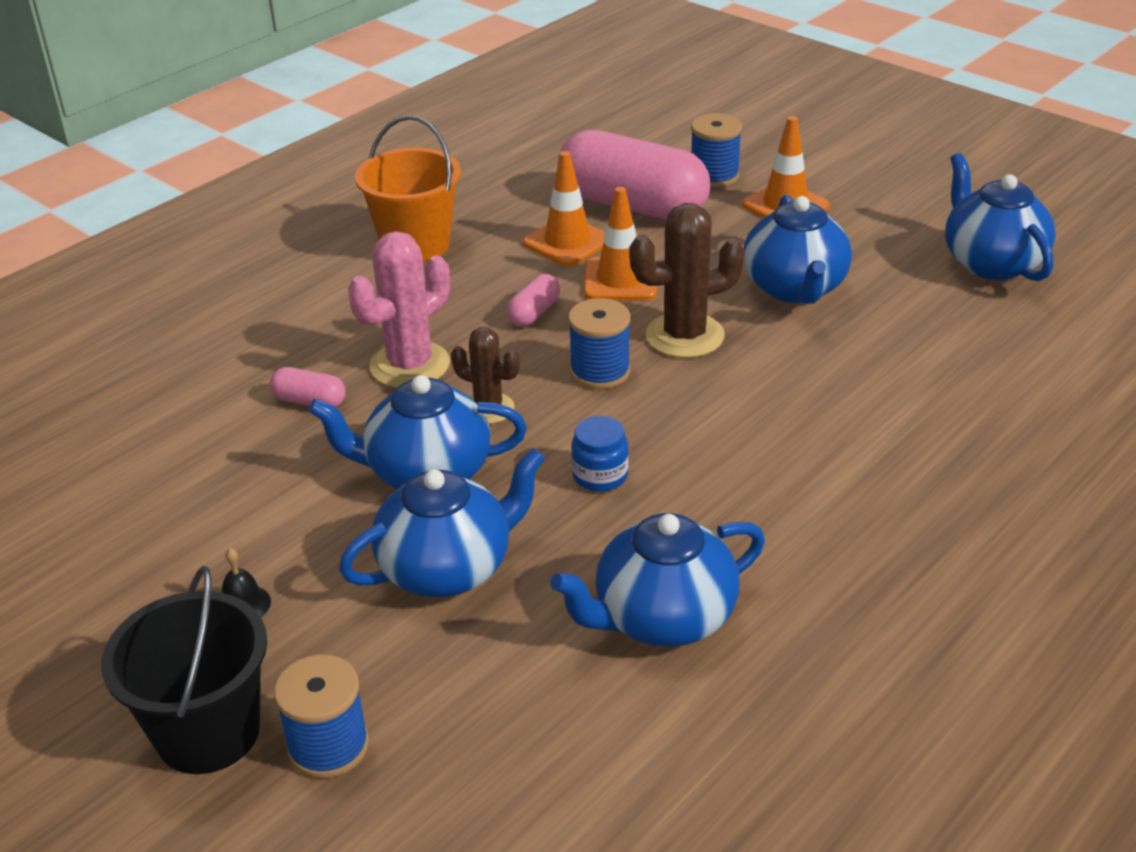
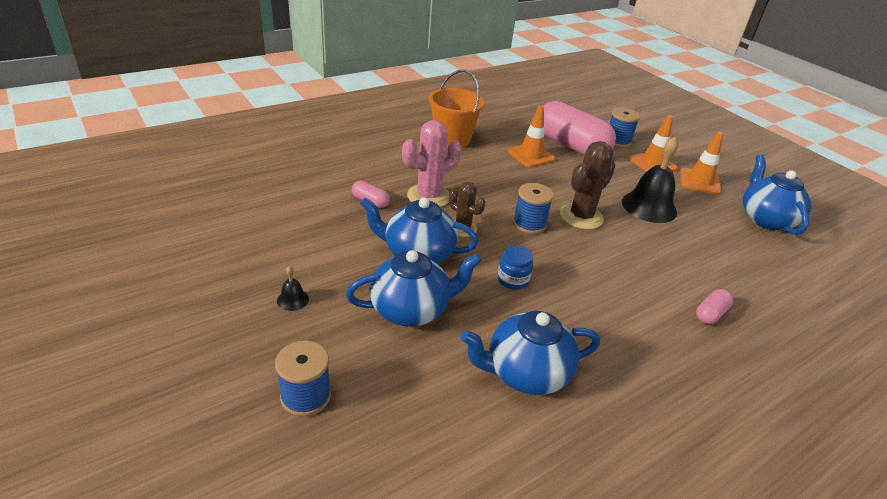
camera: 10 degrees right, 0 degrees up
(208, 732) = (243, 368): black bucket -> none
(534, 313) = (502, 186): pink capsule -> pink capsule (710, 314)
(620, 280) = (553, 180): orange traffic cone -> orange traffic cone (699, 181)
(685, 336) = (581, 216): brown cactus -> brown cactus turned 45 degrees counterclockwise
(795, 288) = (649, 206): blue teapot -> black bell

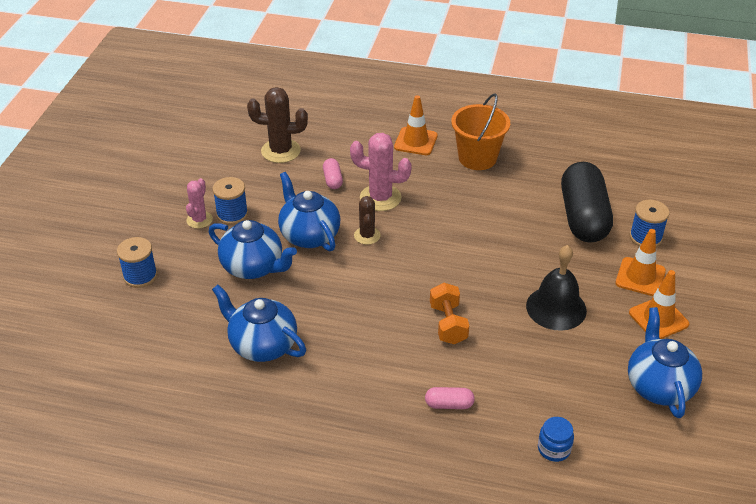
camera: 50 degrees right, 5 degrees up
(293, 299) = (199, 220): black bell -> pink cactus
(513, 280) = (344, 290): blue jar -> blue jar (554, 449)
(529, 224) = (423, 261): blue spool -> blue spool (232, 214)
(531, 155) = (525, 207): orange traffic cone -> orange traffic cone (415, 141)
(570, 145) = (583, 217): pink capsule -> black capsule
(581, 216) = (476, 280): brown cactus -> brown cactus (280, 151)
(615, 257) = (448, 324): none -> orange dumbbell
(765, 219) = (659, 386): blue teapot -> blue teapot turned 45 degrees counterclockwise

